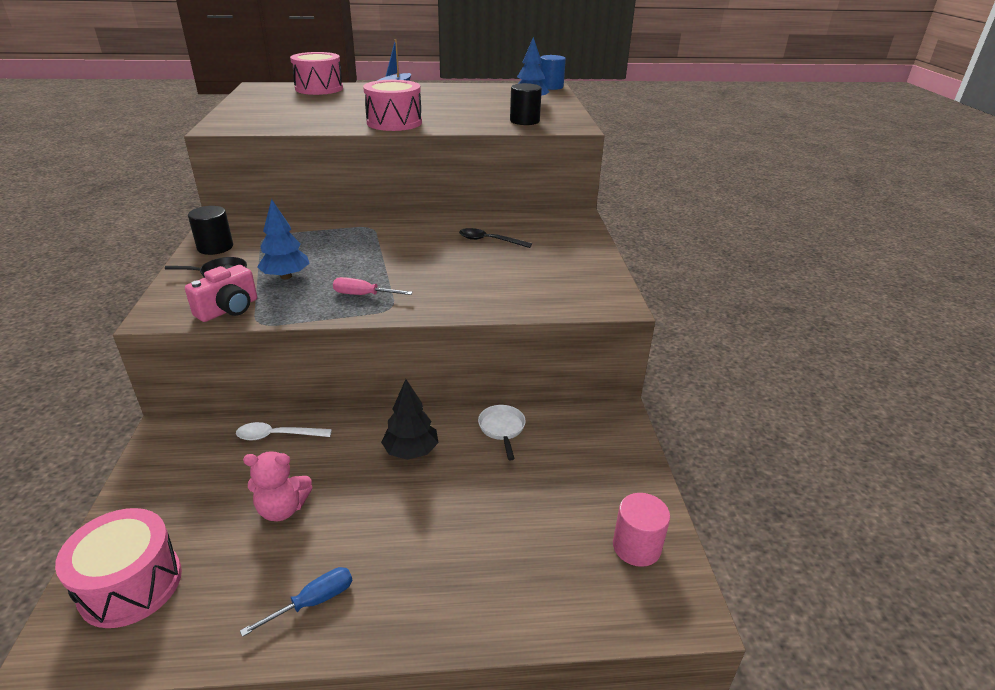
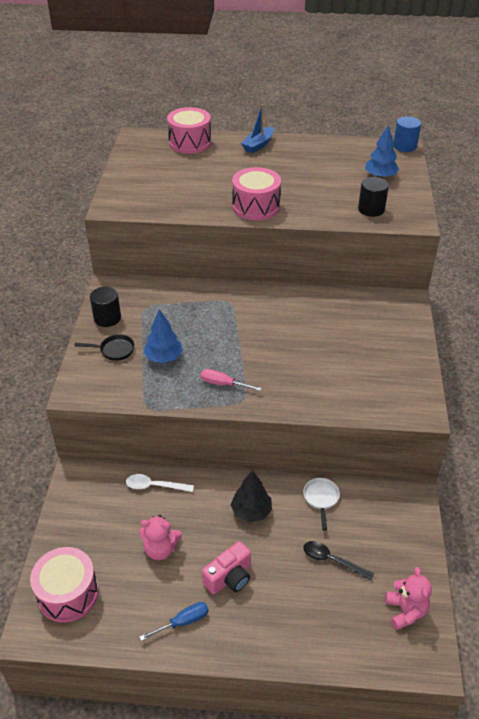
camera: 10 degrees right, 10 degrees up
(229, 309) = (124, 391): pink camera -> pink camera (229, 577)
(489, 240) = (328, 327): black spoon -> black spoon (332, 560)
(636, 546) = (405, 611): pink cylinder -> pink teddy bear

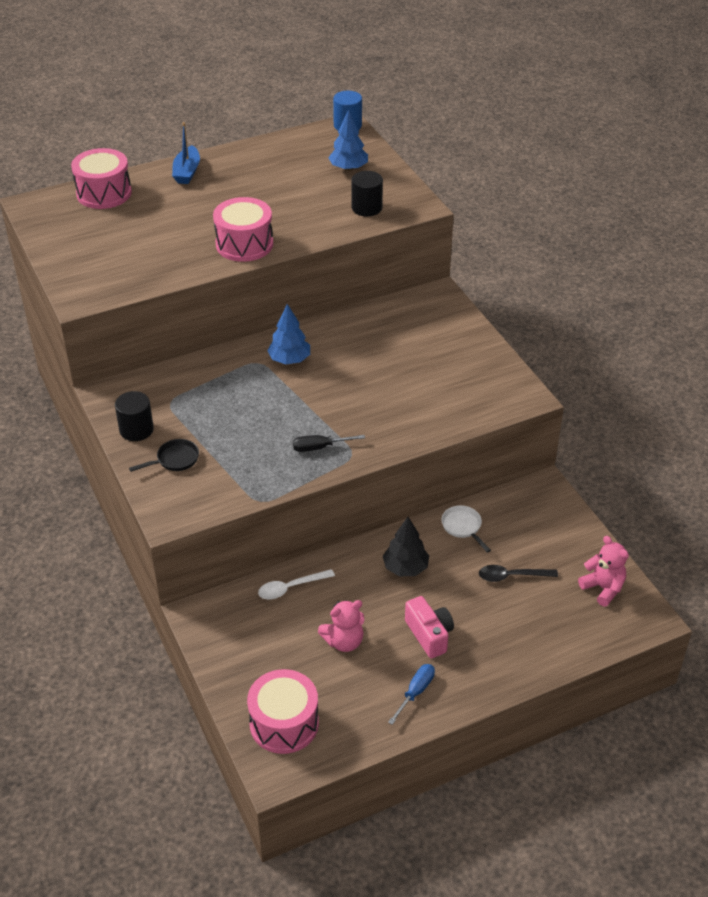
camera: 30 degrees left, 0 degrees up
(164, 357) = (235, 446): blue tree -> blue tree (289, 360)
(223, 384) = (319, 447): pink screwdriver -> black screwdriver
(229, 577) = (429, 635): pink camera -> pink camera turned 45 degrees counterclockwise

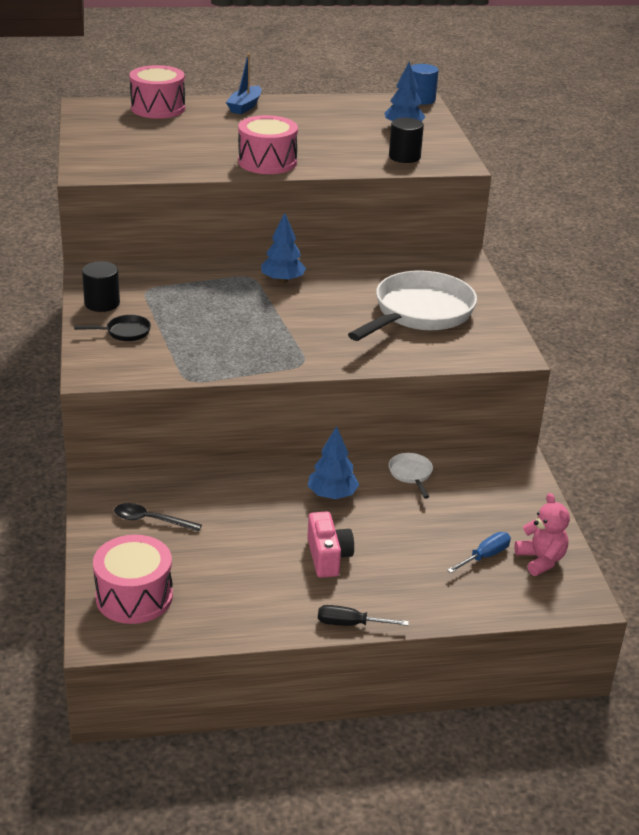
camera: 15 degrees right, 10 degrees down
(290, 588) = (203, 485): white spoon -> none
(319, 447) = (273, 351): black screwdriver -> black screwdriver (350, 624)
(344, 641) = (234, 542): pink teddy bear -> none
(405, 568) = (332, 495): black tree -> blue tree
(416, 692) = (287, 603): blue screwdriver -> blue screwdriver (485, 556)
(427, 369) = (419, 313): none -> white pan
(511, 576) = (443, 527): black spoon -> black spoon (150, 520)

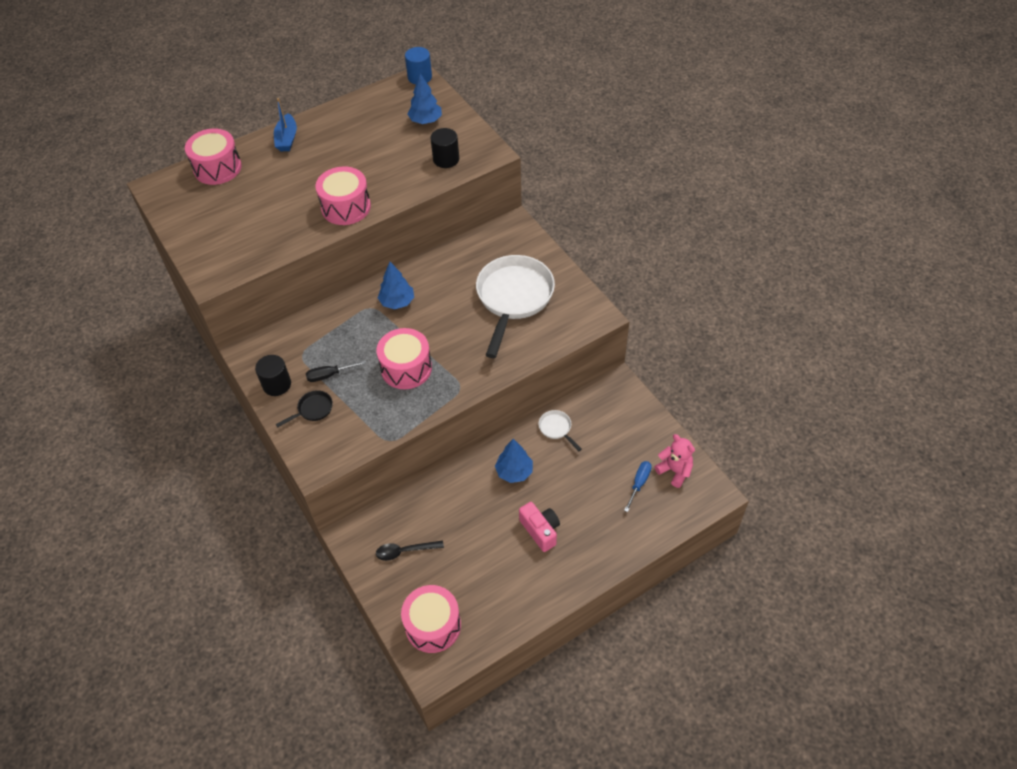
camera: 20 degrees left, 20 degrees up
(253, 331) = (406, 368): none -> pink drum
(350, 624) = (584, 583): black screwdriver -> black screwdriver (329, 375)

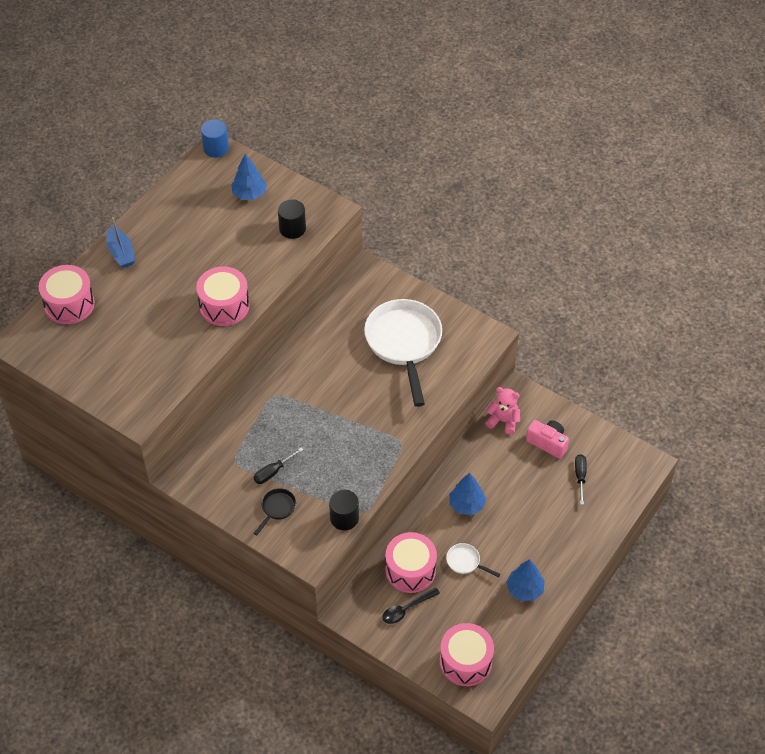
camera: 25 degrees left, 0 degrees up
(277, 384) = (228, 497): black cylinder -> black cylinder (344, 518)
(397, 302) = (297, 381): blue tree -> blue tree (524, 589)
(406, 368) = (341, 441): pink drum -> pink drum (410, 570)
(540, 530) = (516, 548): pink camera -> pink camera (548, 443)
(556, 429) = (484, 453): white pan -> white pan (465, 562)
(639, 483) = (580, 476): blue screwdriver -> black screwdriver
(675, 471) = (605, 455): pink teddy bear -> pink teddy bear (503, 421)

